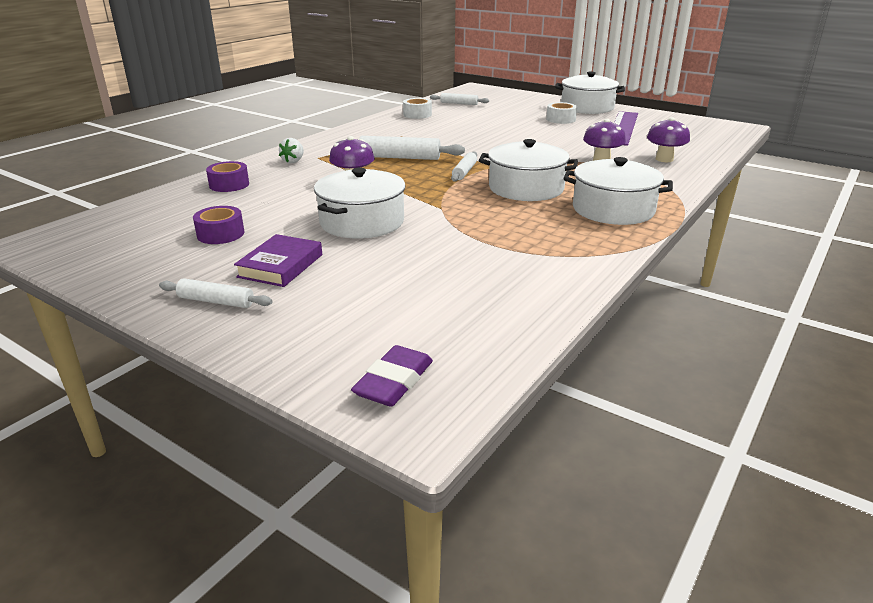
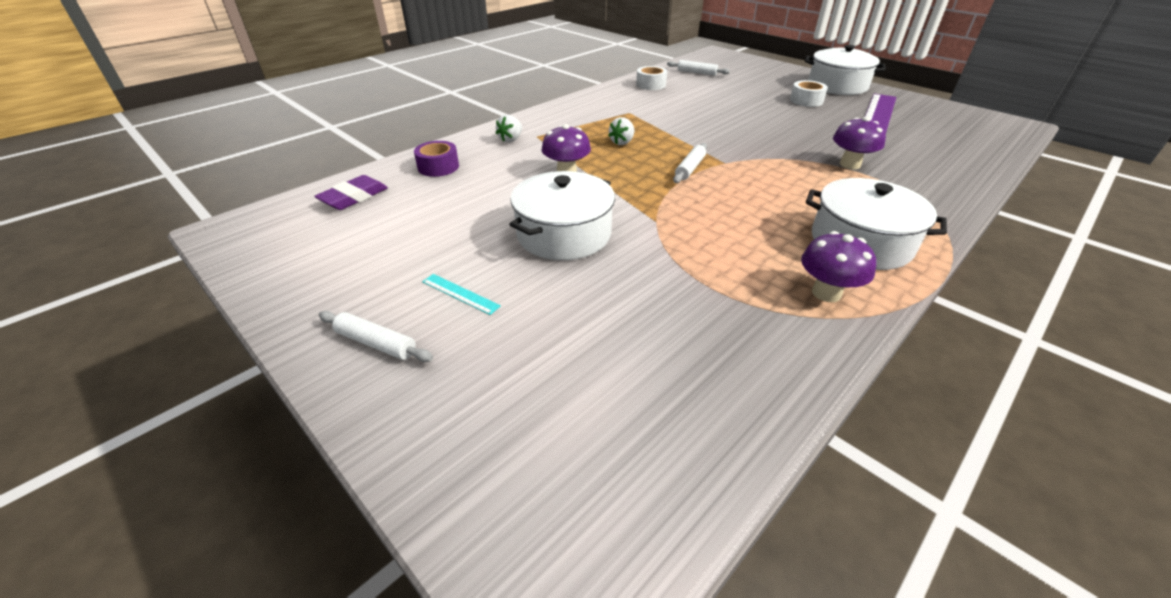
camera: 10 degrees right, 10 degrees up
(220, 234) = (410, 237): purple tape -> none
(280, 266) = (460, 293): purple book -> turquoise ruler
(394, 382) = (548, 523): purple eraser -> purple eraser (354, 197)
(399, 157) = (622, 142): white rolling pin -> white strawberry
(526, 188) = (757, 199): white pot -> none
(664, 159) = (926, 167): purple mushroom -> purple mushroom (826, 293)

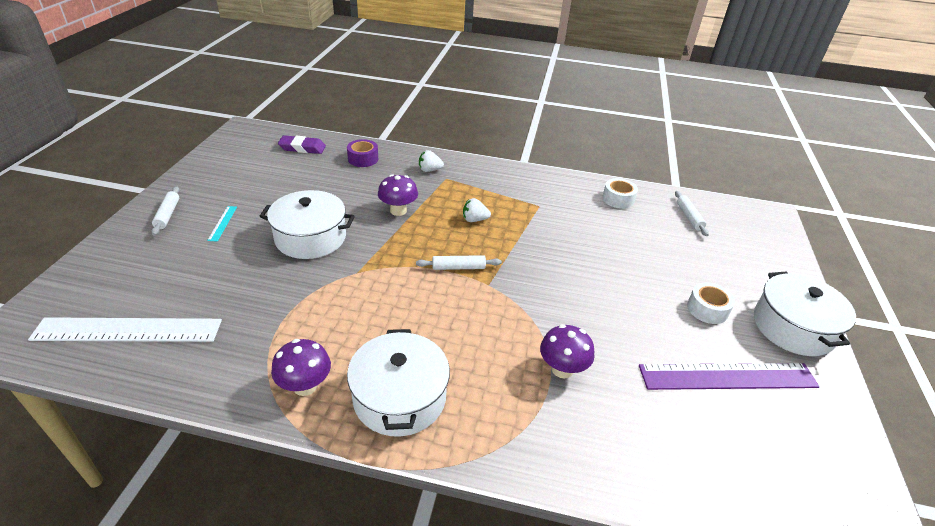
camera: 55 degrees right, 0 degrees up
(647, 428) = (128, 330): none -> white ruler

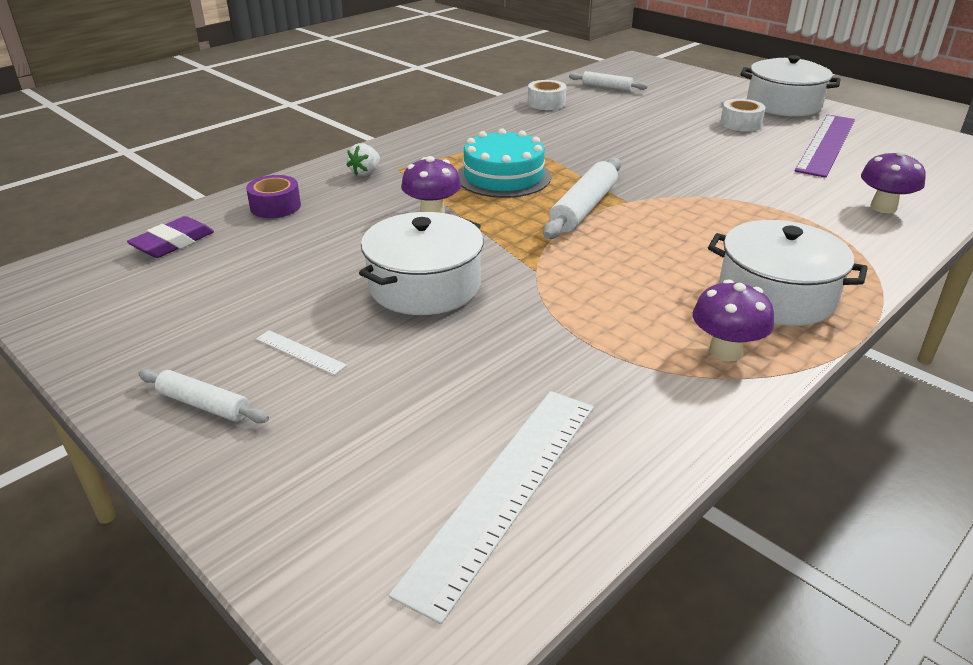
camera: 55 degrees left, 5 degrees down
(223, 223) = (300, 352): turquoise ruler -> white ruler
(458, 267) = (583, 208): white rolling pin -> white rolling pin, size x1.67
(474, 220) = (503, 176): white strawberry -> turquoise cake
(562, 369) = (780, 203): purple mushroom -> purple mushroom (883, 207)

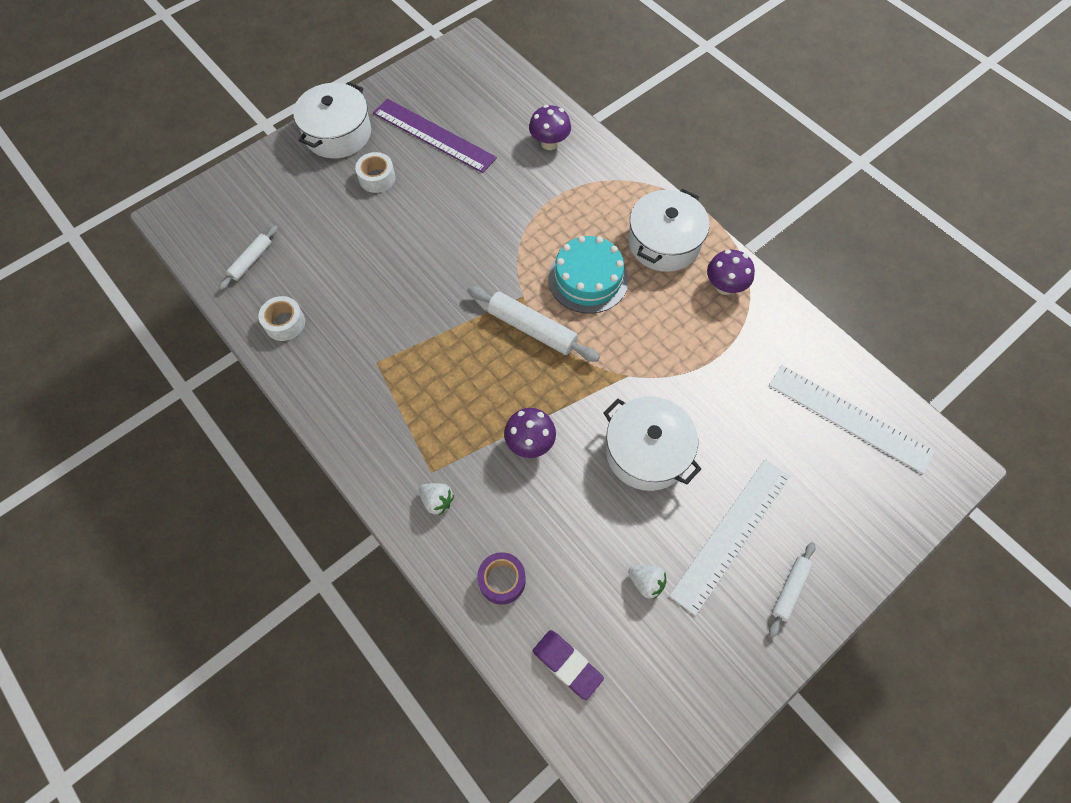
camera: 85 degrees left, 30 degrees up
(249, 288) = (646, 582): none -> white strawberry
(300, 352) = (731, 534): white ruler -> white ruler, size x2.42
(503, 176) = (462, 381): turquoise cake -> turquoise cake (588, 279)

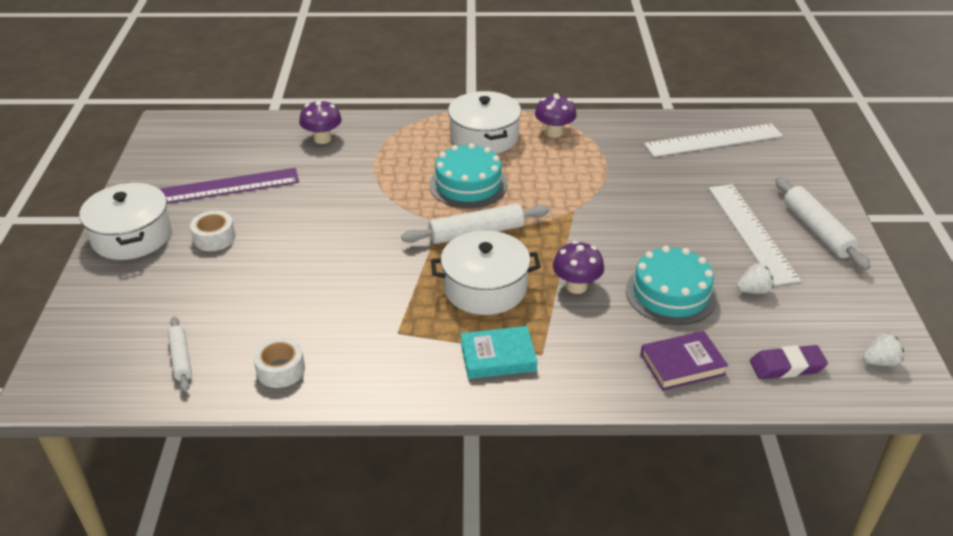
camera: 50 degrees left, 25 degrees down
(404, 444) = (498, 357): none -> turquoise book
(437, 501) = (573, 365): white strawberry -> white strawberry (879, 362)
(502, 580) = (682, 364): purple tape -> purple book
(583, 519) = (671, 293): none -> turquoise cake
(646, 452) = (647, 234): white pot -> white pot (485, 288)
(790, 590) = (817, 230): white rolling pin -> white rolling pin, size x1.67

